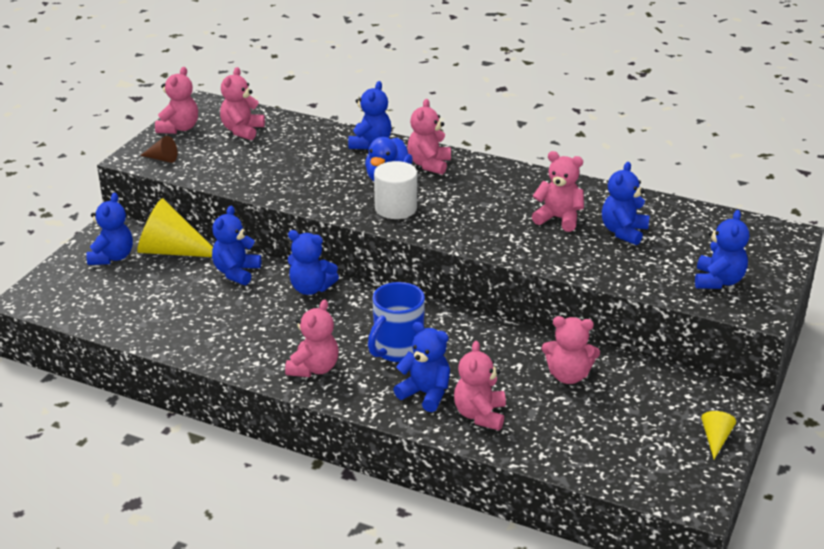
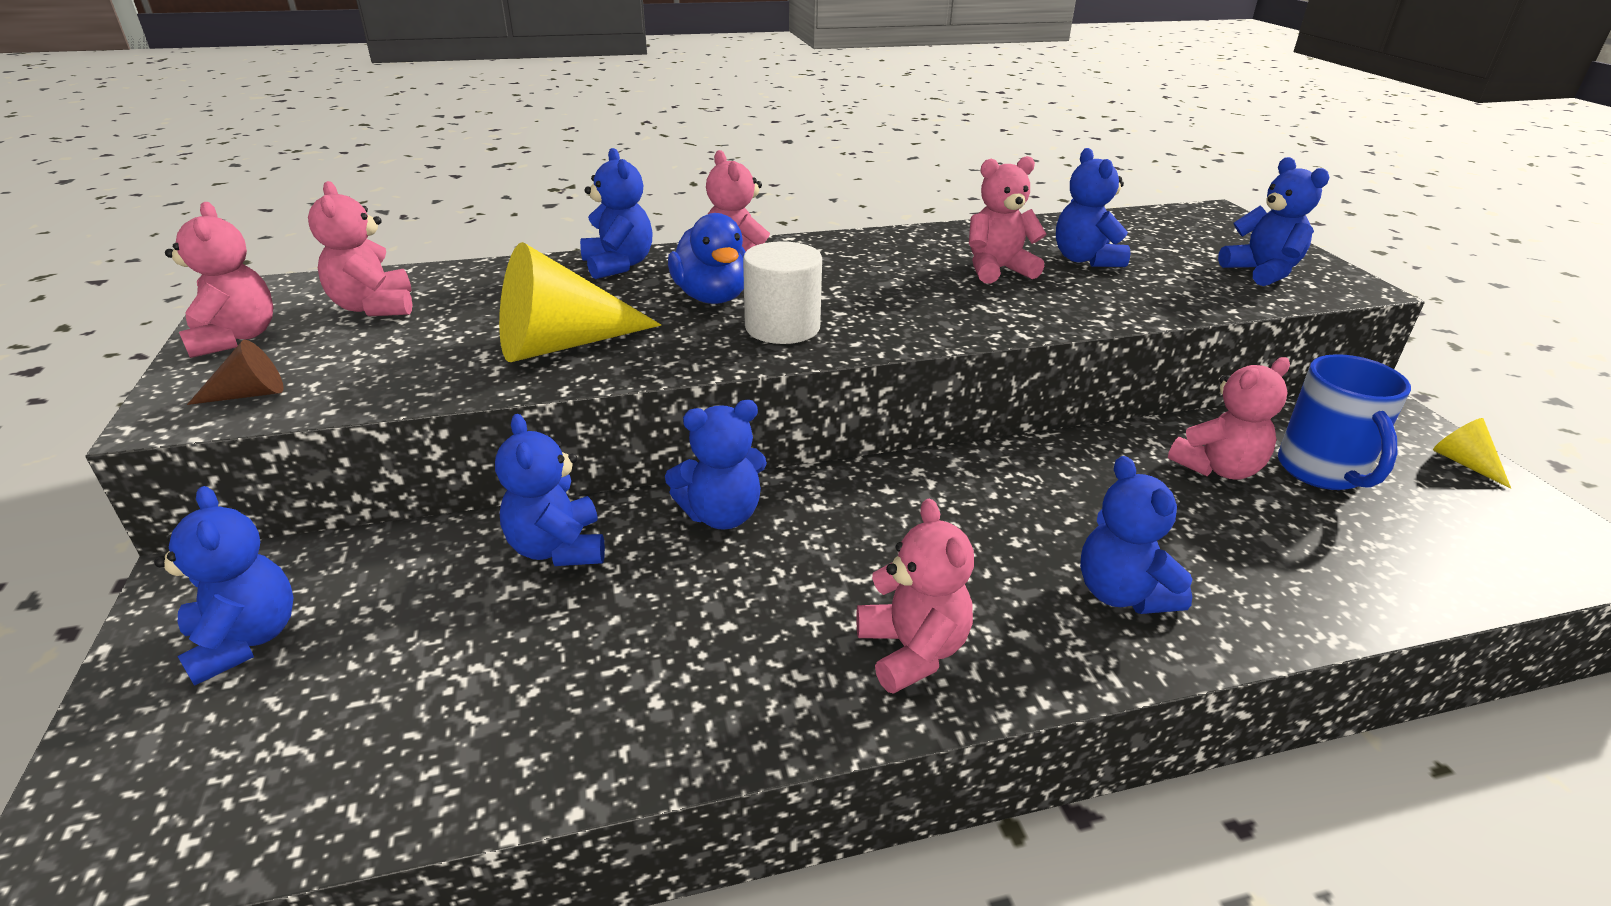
camera: 40 degrees left, 0 degrees up
(172, 251) = (381, 566): yellow cone -> yellow cone (562, 344)
(397, 350) = (982, 547): blue mug -> blue mug (1322, 472)
(425, 394) = (1122, 593): blue teddy bear -> blue teddy bear turned 105 degrees counterclockwise
(480, 415) = (1232, 583): pink teddy bear -> none

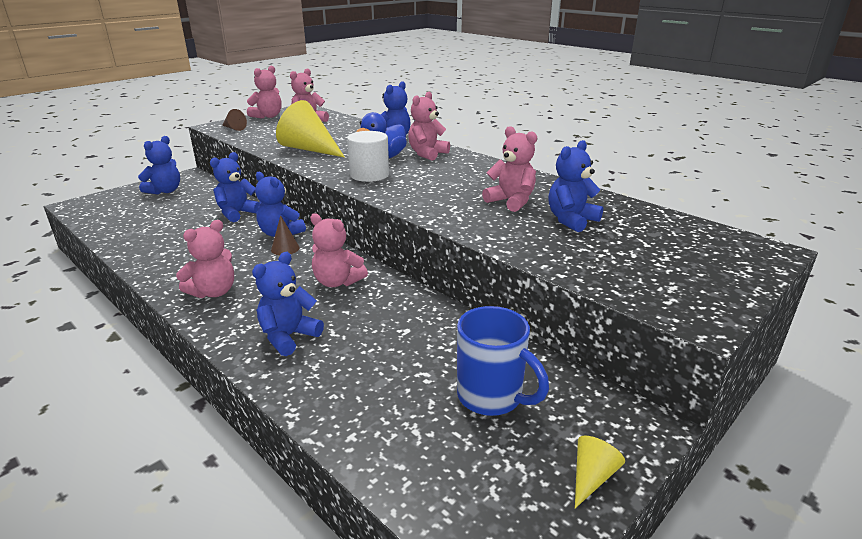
camera: 60 degrees right, 5 degrees down
(797, 525) = (285, 248): none -> brown cone
(1218, 468) = (450, 352): pink teddy bear -> pink teddy bear (337, 282)
(1262, 272) = (658, 279): blue teddy bear -> none
(1322, 472) = (492, 397): blue mug -> blue mug turned 105 degrees counterclockwise

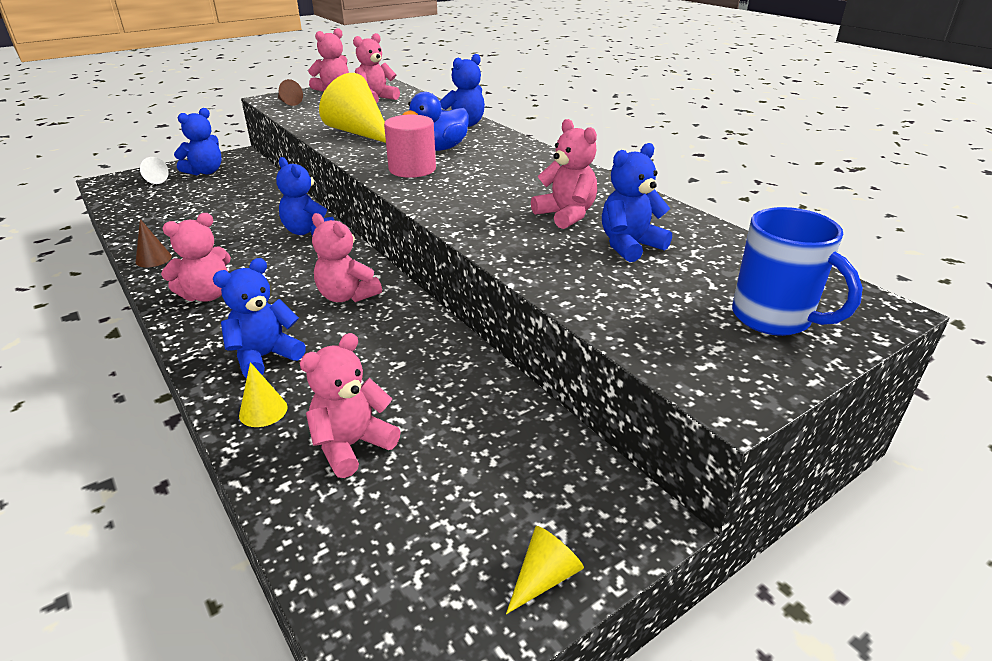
camera: 10 degrees right, 5 degrees up
(119, 201) = (153, 180): none -> white cone
(237, 213) = (271, 204): blue teddy bear -> none
(285, 248) = (305, 250): brown cone -> brown cone (153, 259)
(306, 380) = (263, 411): none -> yellow cone
(369, 175) = (412, 169): white cylinder -> pink cylinder
(427, 154) = (494, 147): pink teddy bear -> pink teddy bear (352, 445)
(492, 397) = (465, 459): blue mug -> blue mug (774, 318)

